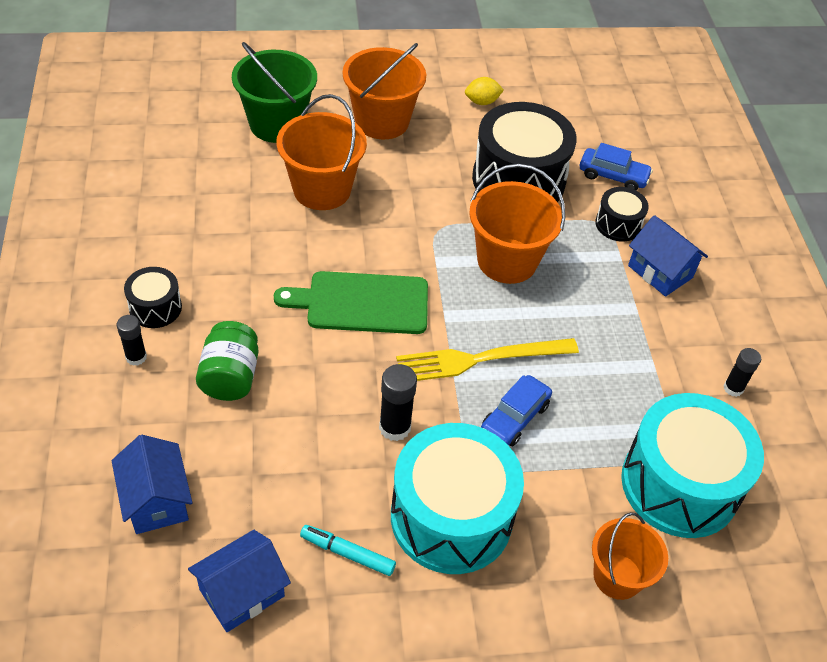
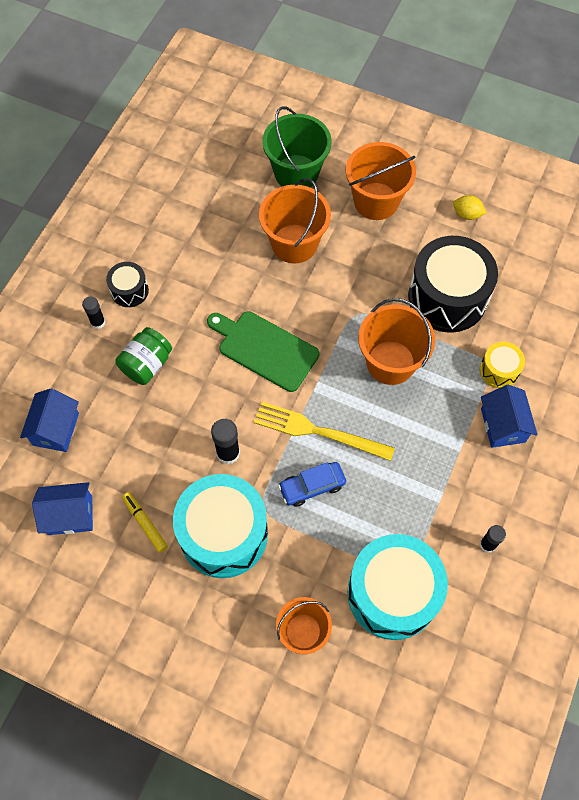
camera: 35 degrees right, 15 degrees up
(347, 553) = (145, 523): turquoise marker -> yellow marker
(613, 176) = (526, 326): blue car -> none
(618, 224) = (499, 370): black drum -> yellow drum

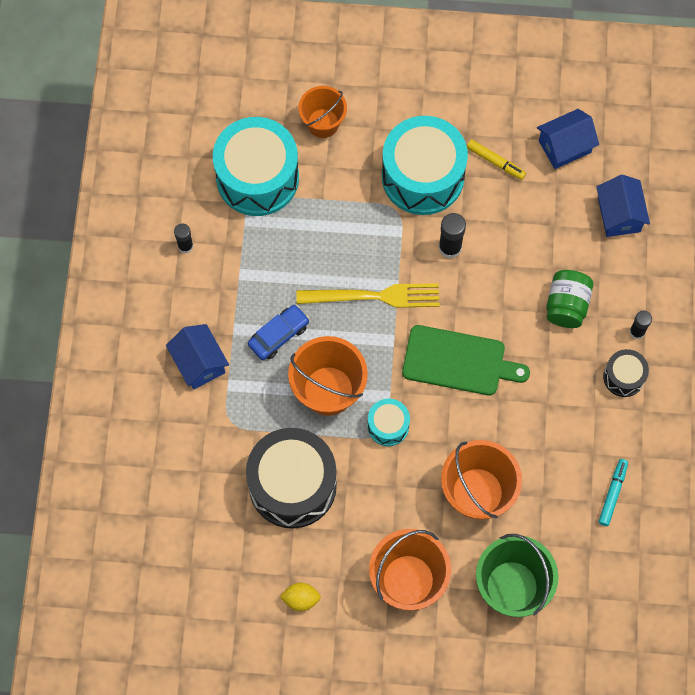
camera: 160 degrees right, 5 degrees up
(186, 210) = (612, 493): none -> turquoise marker
(312, 486) = (360, 243): blue car -> blue car (278, 335)
(348, 317) = (388, 426): none -> turquoise drum
(499, 370) = (217, 420): yellow drum -> none

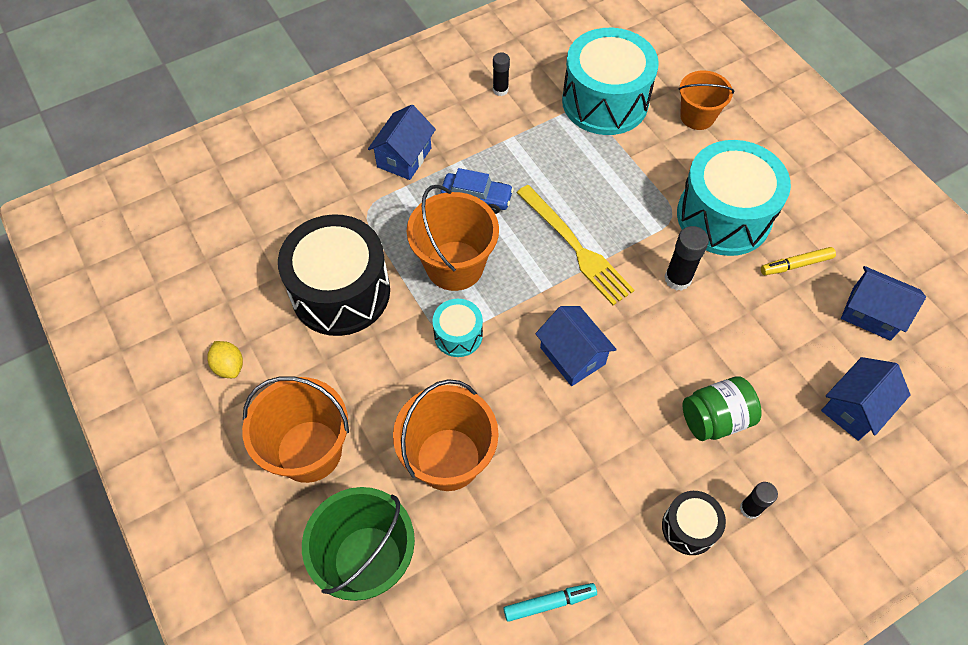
camera: 55 degrees right, 10 degrees down
(458, 361) = (572, 356): green cutting board -> blue house
(495, 162) = (796, 265): yellow marker -> yellow marker turned 75 degrees clockwise

